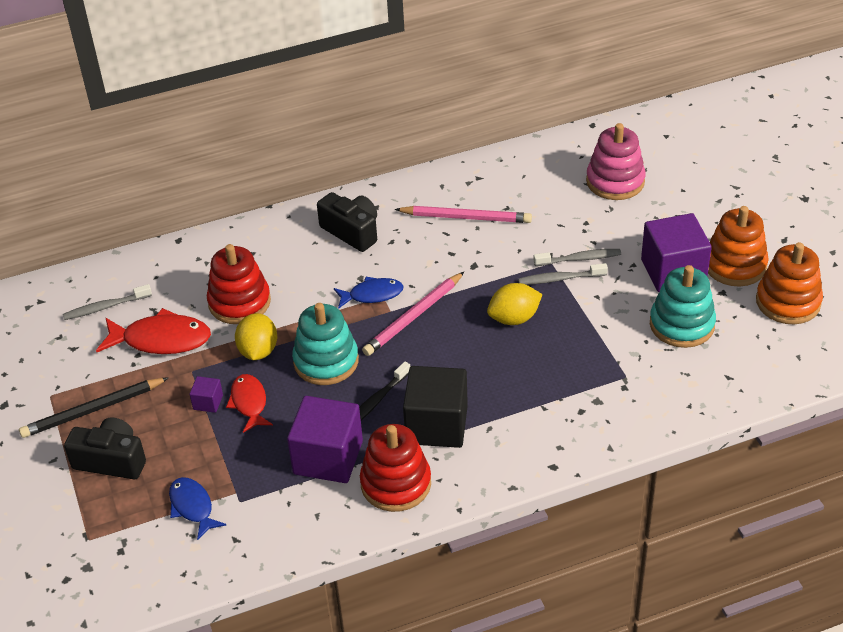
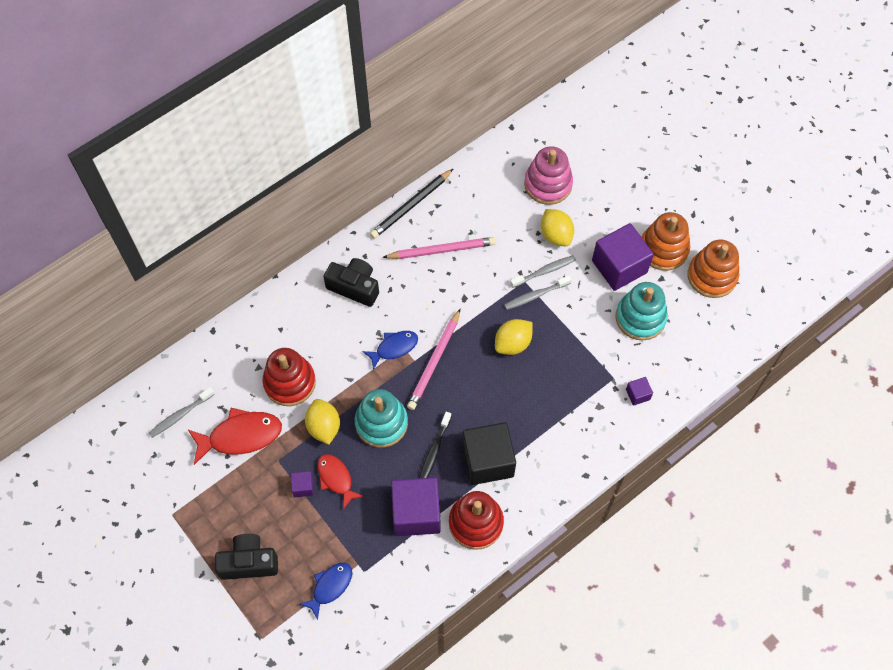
camera: 20 degrees left, 20 degrees up
(93, 410) = (213, 519): black pencil -> black pencil (411, 205)
(192, 507) = (330, 587): blue fish -> blue fish turned 90 degrees clockwise
(606, 228) = (556, 235): none -> yellow lemon
(650, 399) = (637, 394): none -> purple cube

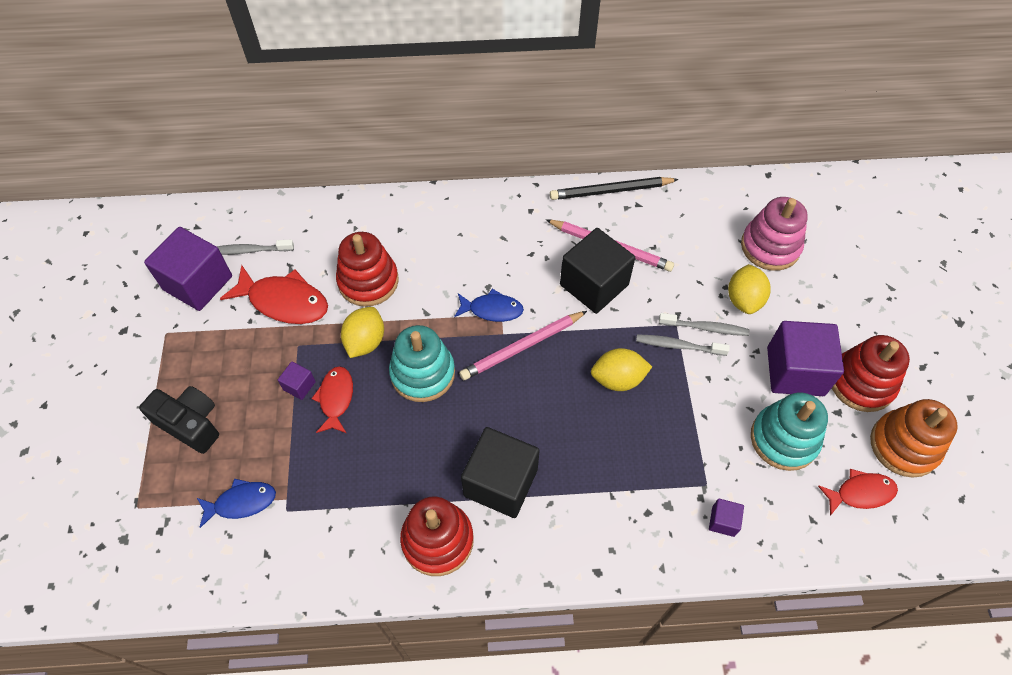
camera: 35 degrees right, 5 degrees down
(354, 287) = (498, 232): black camera -> none
(416, 513) = (385, 487): purple cube -> purple cube (198, 283)
(434, 450) = (453, 435): black toothbrush -> none
(450, 286) = (594, 285): none -> black cube
(663, 249) = (861, 383): orange stacking toy -> red stacking toy
(705, 323) = (860, 493): none -> red fish

